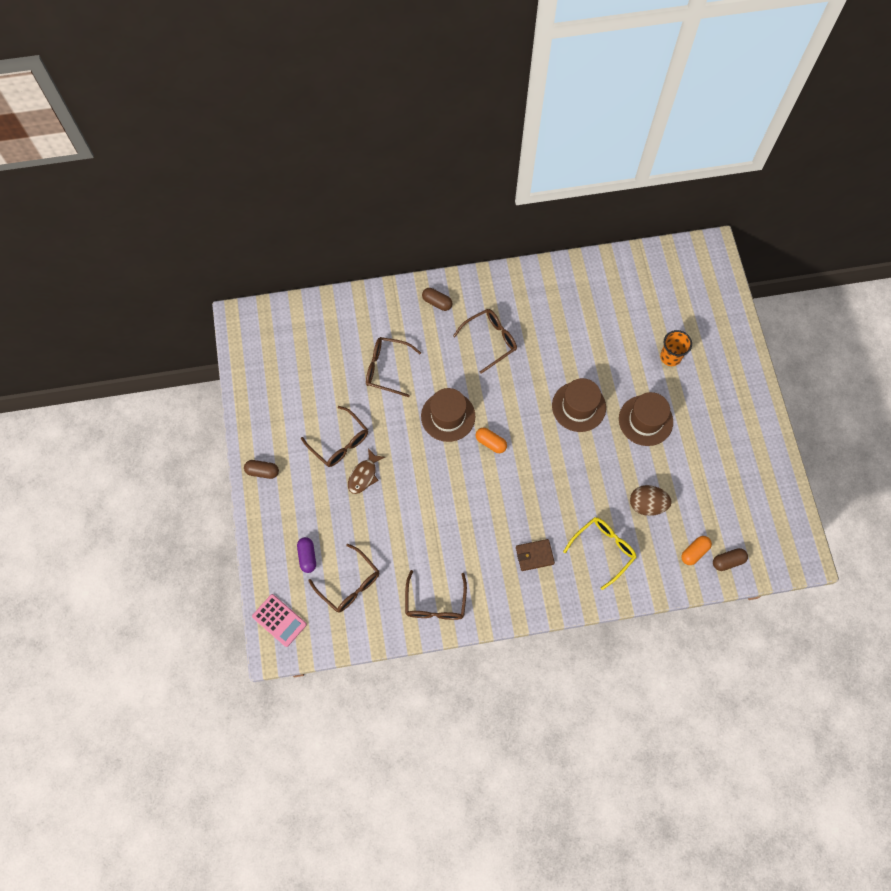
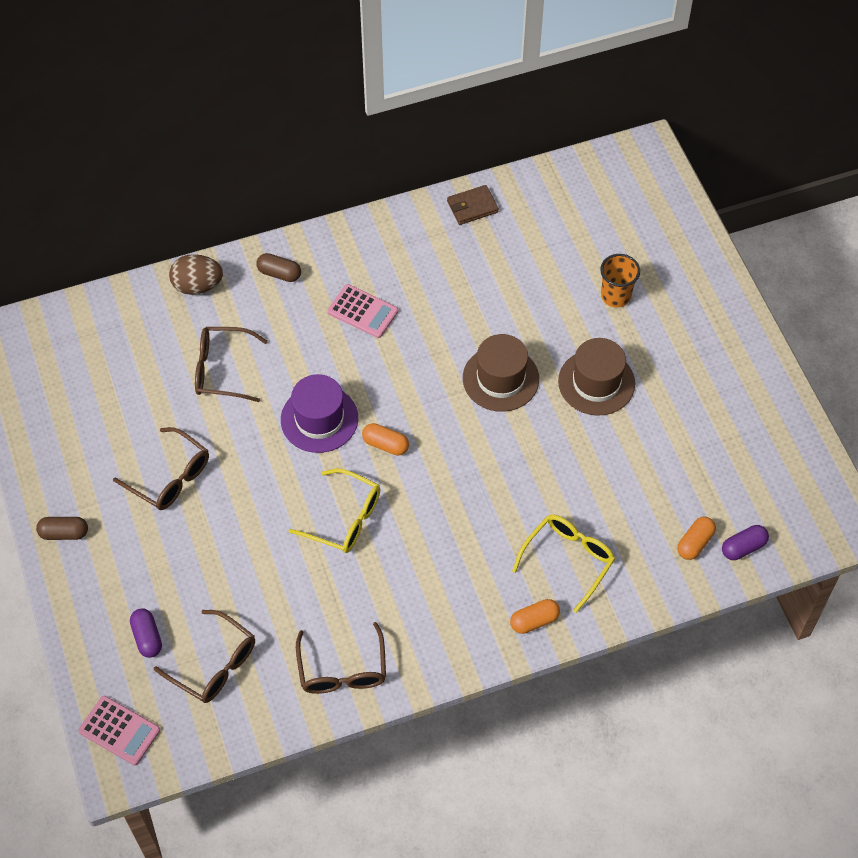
camera: 10 degrees left, 10 degrees down
(364, 475) = (212, 515): brown fish -> none
(448, 416) = (319, 419): brown hat -> purple hat
(454, 493) = (345, 519): none -> yellow glasses
(490, 340) = (362, 311): brown glasses -> pink calculator
(534, 555) = (472, 583): brown wallet -> brown wallet (472, 207)
(572, 590) = (534, 621): none -> orange capsule
(647, 505) = (618, 491): brown egg -> brown egg (197, 286)
(728, 561) = (743, 547): brown capsule -> purple capsule

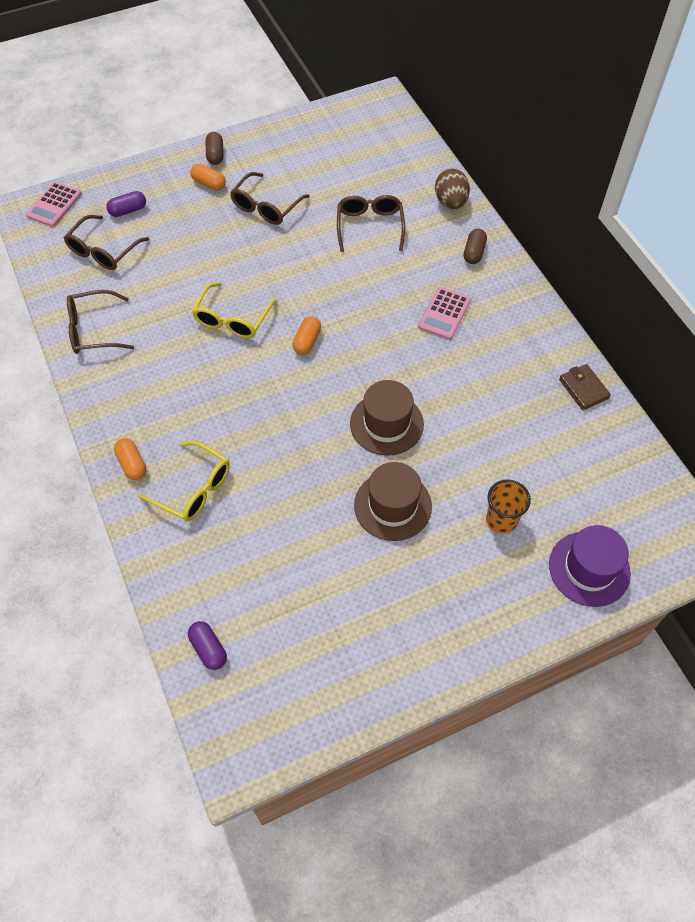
camera: 85 degrees right, 0 degrees up
(319, 419) = (328, 293): purple hat -> purple hat (589, 569)
(695, 543) = (213, 601): orange capsule -> orange capsule (209, 184)

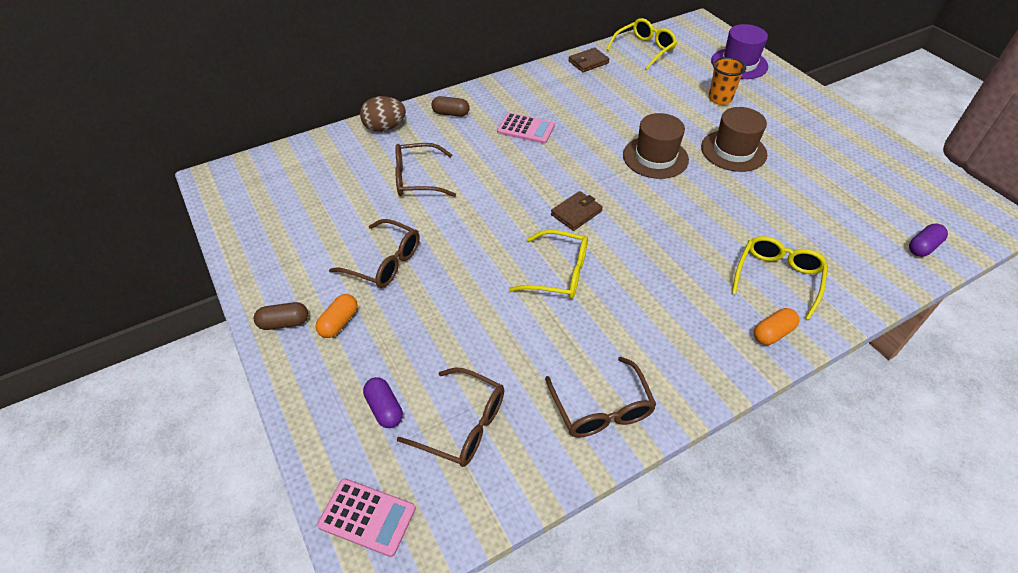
camera: 95 degrees left, 10 degrees down
(307, 341) = (576, 213): orange capsule -> brown wallet
(620, 457) = (644, 49): none -> yellow glasses

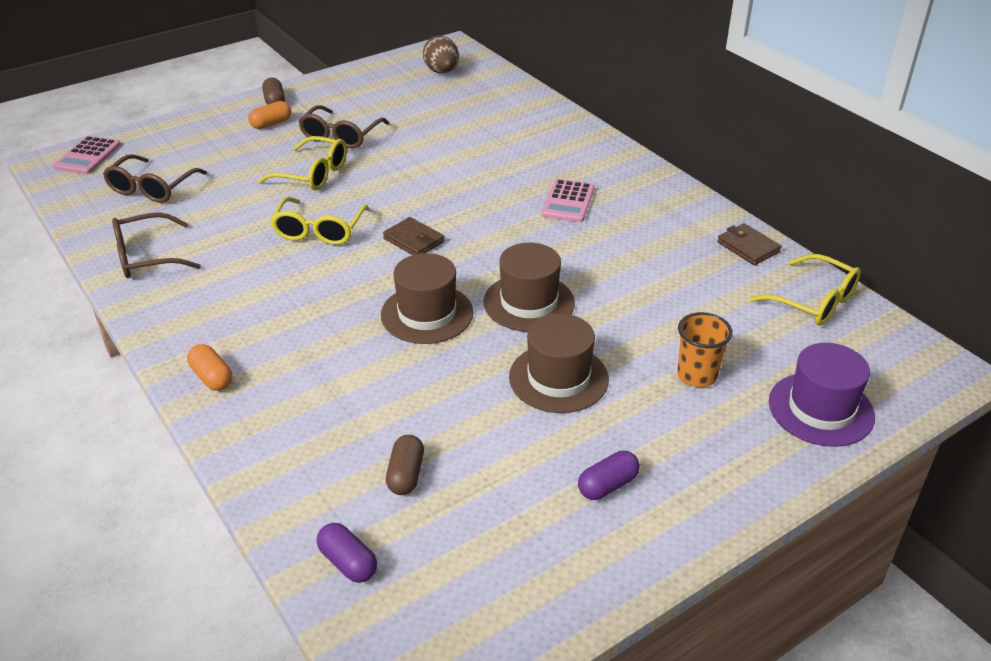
camera: 85 degrees right, 10 degrees down
(339, 322) = (271, 124): orange capsule -> orange capsule turned 60 degrees counterclockwise
(384, 408) = (178, 153): purple capsule -> purple capsule (607, 485)
(385, 128) = (547, 114): brown egg -> brown egg (441, 72)
(417, 179) = (463, 140): brown glasses -> none
(451, 113) = (585, 150): brown capsule -> brown capsule (406, 475)
(674, 208) = (427, 314): none -> brown hat
(777, 278) = (298, 392): yellow glasses -> yellow glasses (313, 174)

